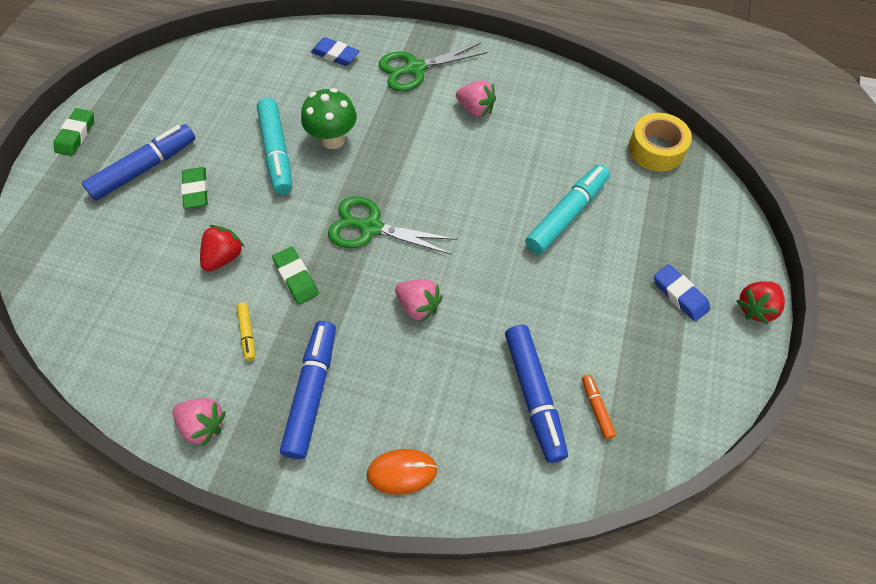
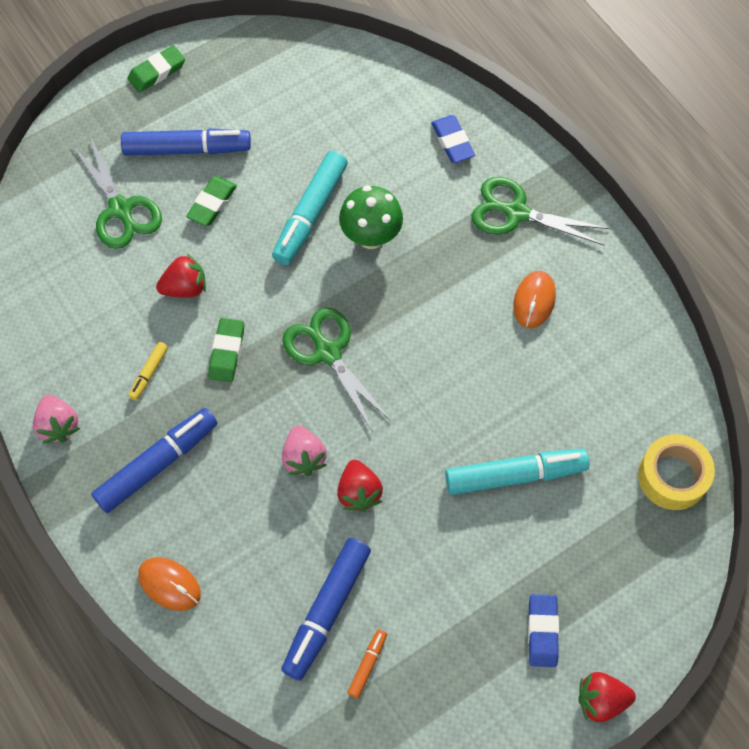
camera: 40 degrees right, 5 degrees up
(124, 239) = (120, 209): none -> green scissors
(475, 109) = (534, 301): pink strawberry -> orange mouse
(478, 300) = (359, 492): none -> red strawberry

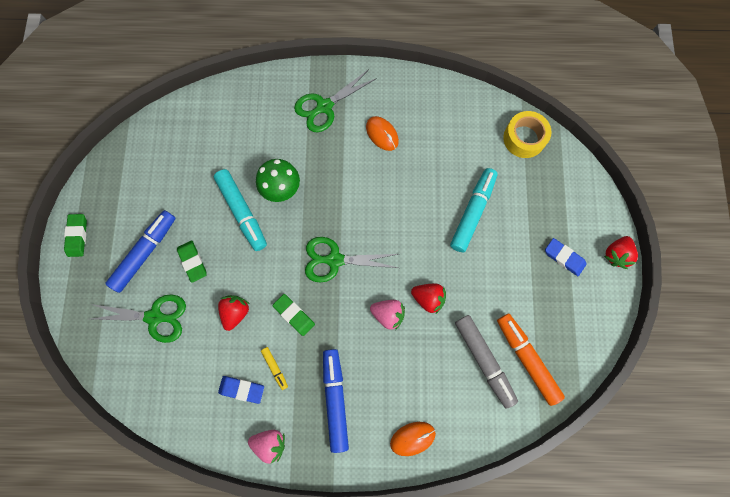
camera: 55 degrees left, 10 degrees up
(326, 611) = (483, 361): blue marker -> grey marker
(368, 664) = (526, 358): orange marker -> orange marker, size x2.13
(452, 142) = (256, 108): blue eraser -> blue eraser (242, 389)

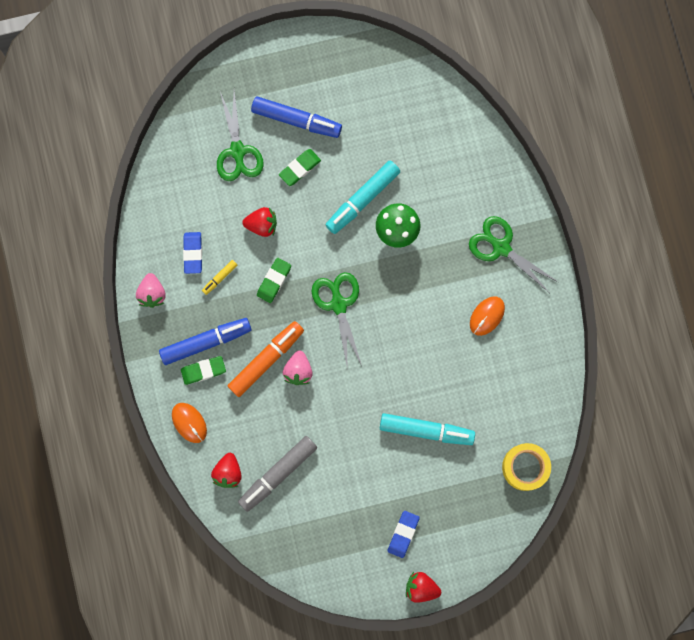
camera: 75 degrees right, 5 degrees up
(77, 236) = (295, 50): green eraser -> green eraser (203, 370)
(428, 298) = (324, 406): red strawberry -> red strawberry (228, 472)
(526, 358) = (291, 515): orange marker -> orange marker (266, 360)

